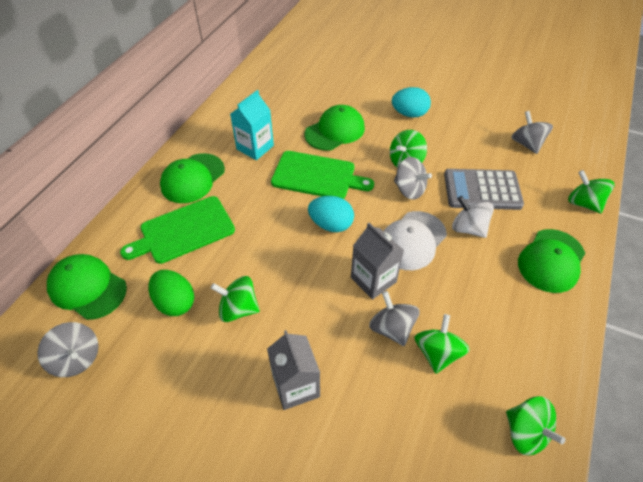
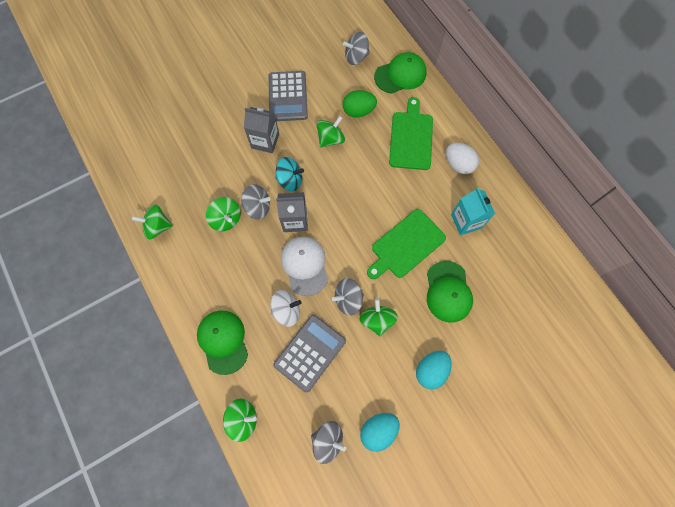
camera: 125 degrees right, 20 degrees up
(192, 178) = (458, 164): green cap -> white egg
(201, 407) = (288, 96): none -> grey calculator
(329, 317) = (290, 180): none -> turquoise spinning top
(331, 224) = (354, 225): turquoise egg -> turquoise egg (378, 430)

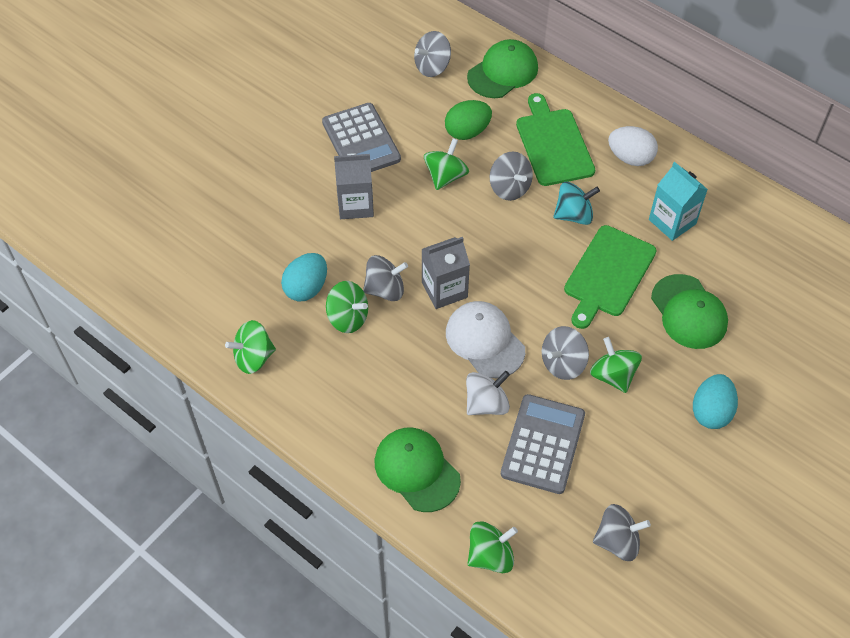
camera: 20 degrees left, 15 degrees down
(290, 180) = (414, 243): turquoise spinning top -> turquoise spinning top (574, 215)
(368, 161) = (509, 188): none -> grey spinning top
(378, 430) = (677, 506): turquoise egg -> turquoise egg (306, 288)

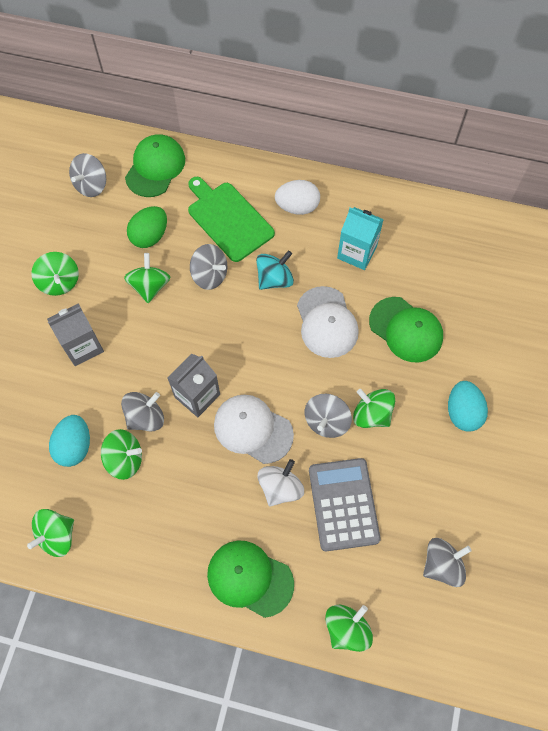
camera: 25 degrees left, 10 degrees up
(361, 141) = (60, 282): grey calculator -> green spinning top
(608, 274) = (326, 322): green cutting board -> white cap

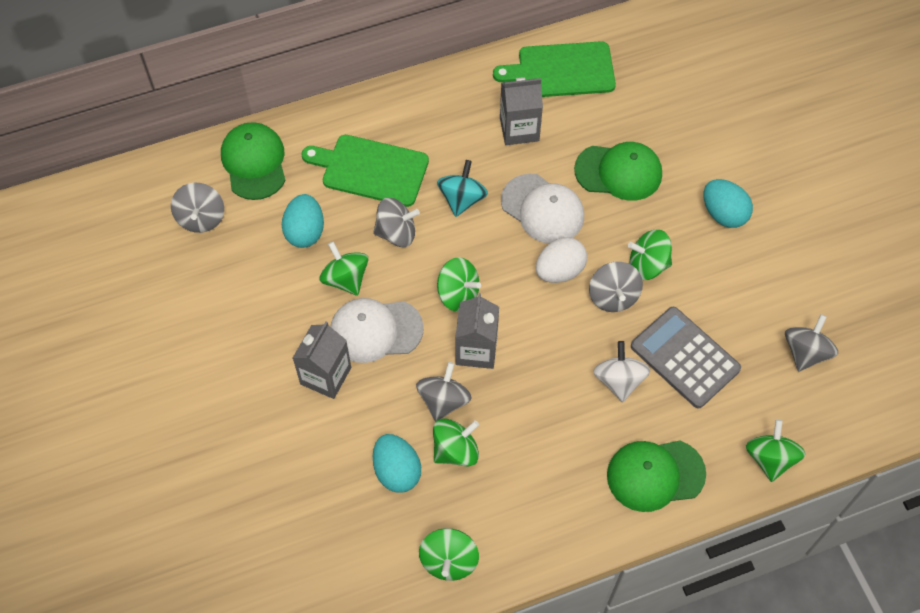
camera: 35 degrees left, 5 degrees down
(60, 282) = (249, 330): green spinning top -> green spinning top (458, 294)
(150, 236) = (305, 232): green egg -> turquoise egg
(253, 429) = (552, 346): white cap -> white cap (375, 330)
(297, 207) = (429, 119): white egg -> white egg (559, 271)
(357, 252) = (519, 129): turquoise carton -> grey carton
(423, 227) = (562, 70): none -> green cutting board

